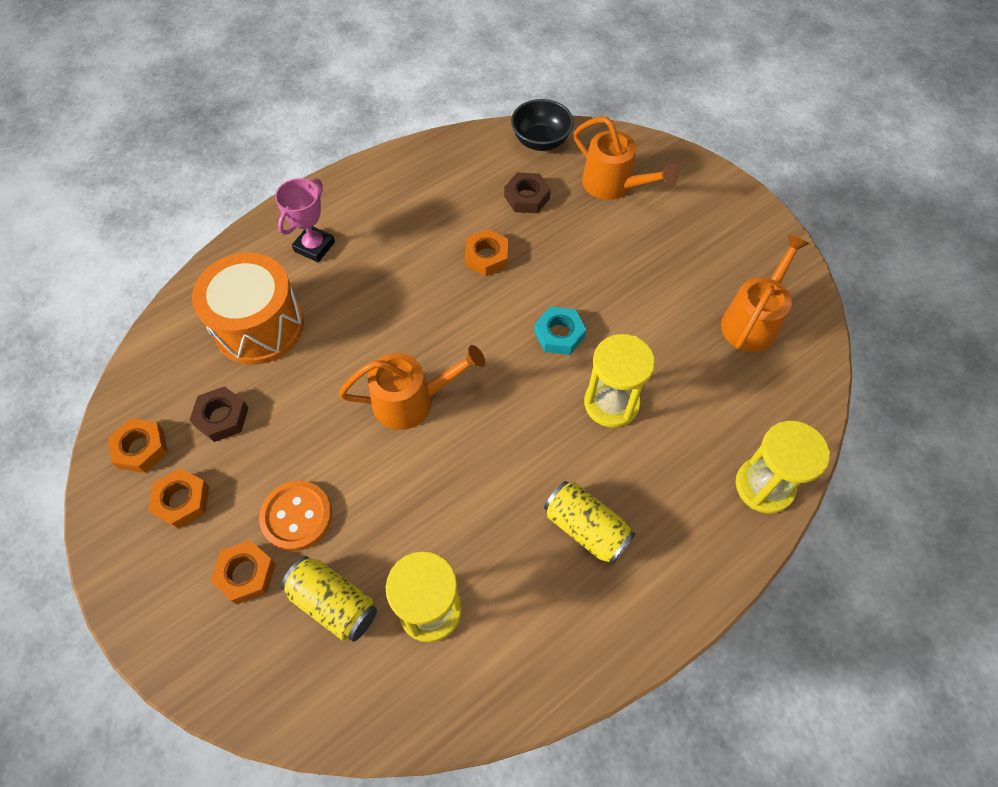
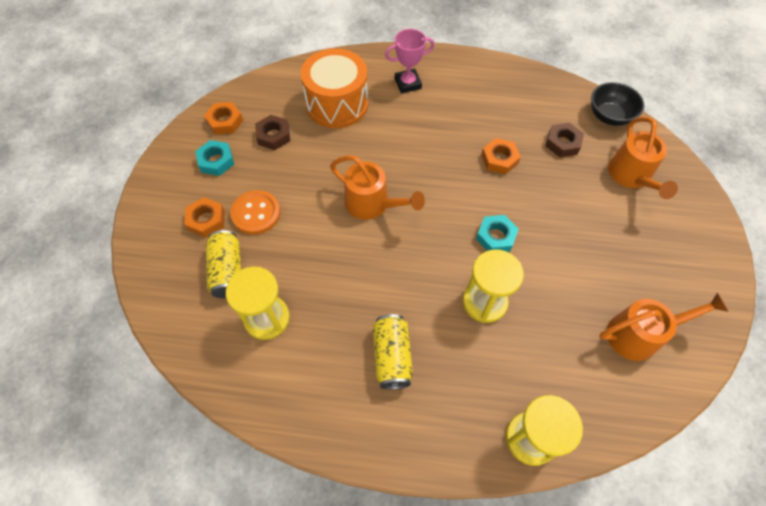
camera: 45 degrees right, 0 degrees up
(182, 501) = (216, 161): orange nut -> turquoise nut

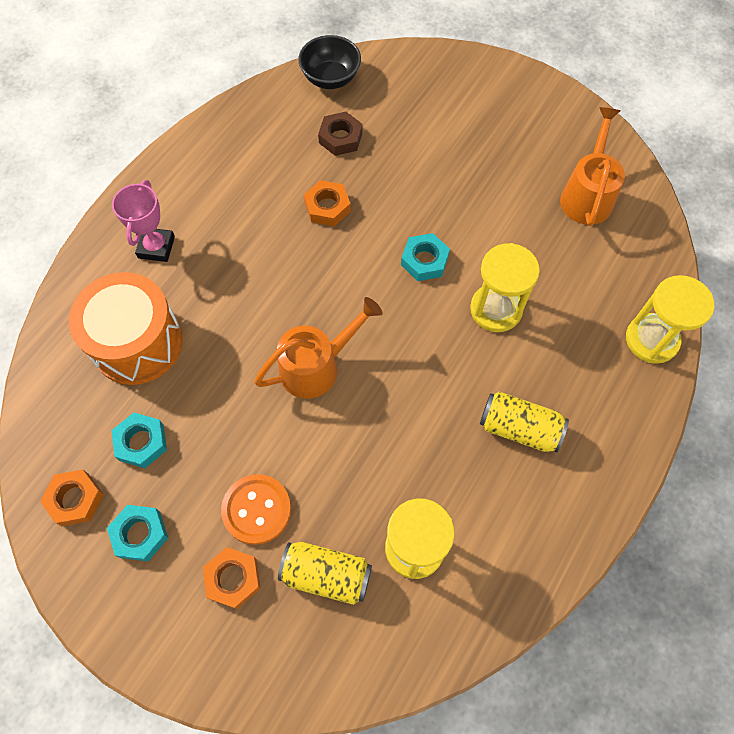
camera: 65 degrees left, 5 degrees up
(273, 136) = (141, 442): brown nut -> turquoise nut
(632, 177) = (416, 103): orange watering can -> none

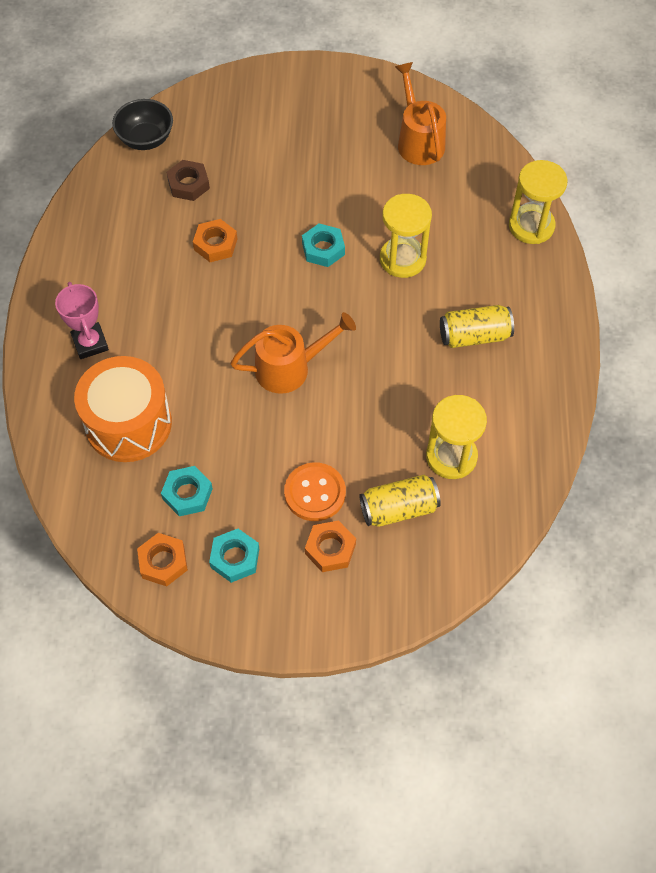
camera: 30 degrees left, 5 degrees down
(317, 366) = (290, 368): orange watering can -> orange watering can turned 45 degrees clockwise

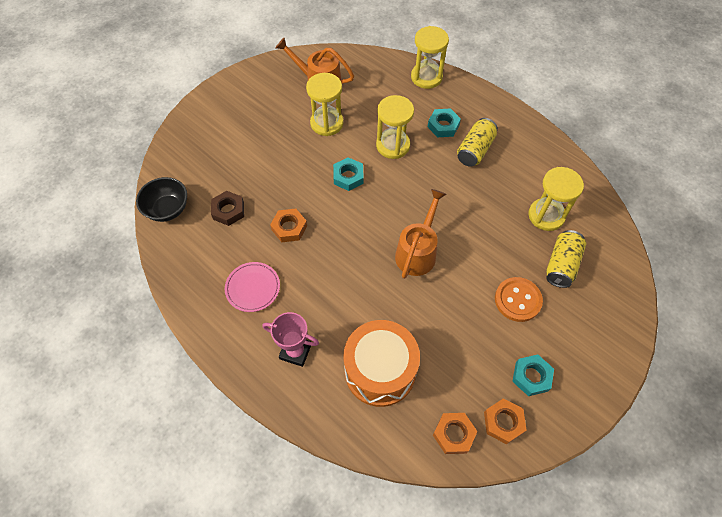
camera: 50 degrees left, 0 degrees up
(124, 264) = (253, 288): none -> pink plate
(187, 494) = (463, 372): turquoise nut -> turquoise nut (443, 126)
(330, 549) = (563, 319): orange nut -> orange nut (453, 434)
(372, 184) = (327, 123): none -> yellow hourglass

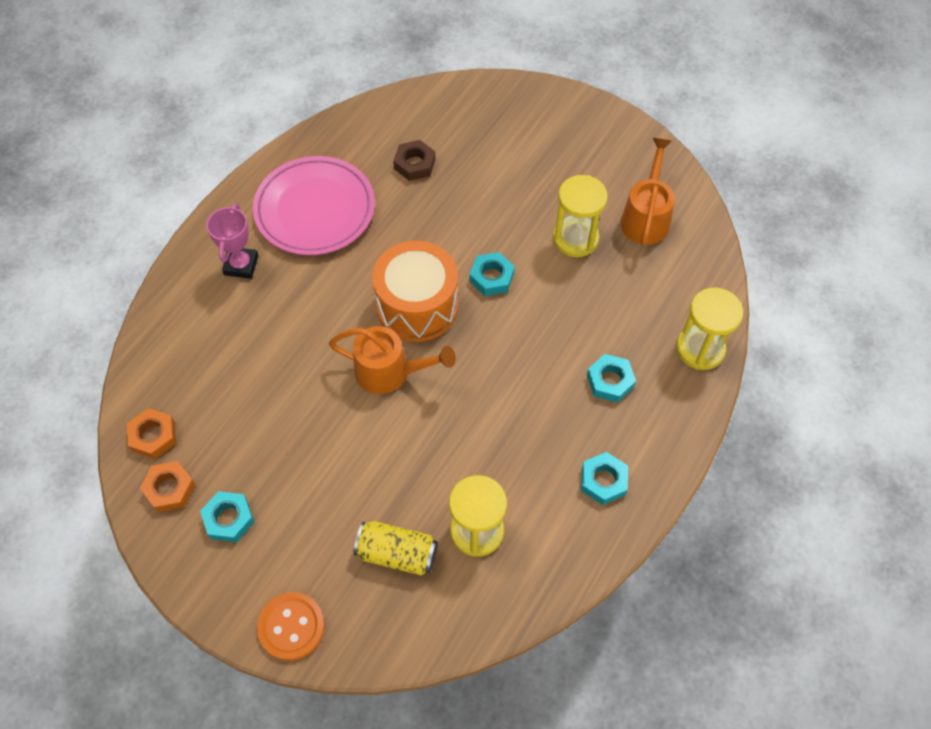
camera: 80 degrees right, 0 degrees up
(168, 209) = (406, 108): black bowl -> none
(253, 288) = (315, 209): pink plate -> pink plate, size x1.89
(289, 228) = (401, 228): orange nut -> none
(380, 371) = (224, 351): orange drum -> orange drum (417, 306)
(393, 145) = (557, 321): yellow hourglass -> none
(475, 150) = (575, 427): yellow can -> none
(514, 142) = (603, 481): none -> turquoise nut
(517, 300) = (334, 498): orange button -> orange button (291, 627)

